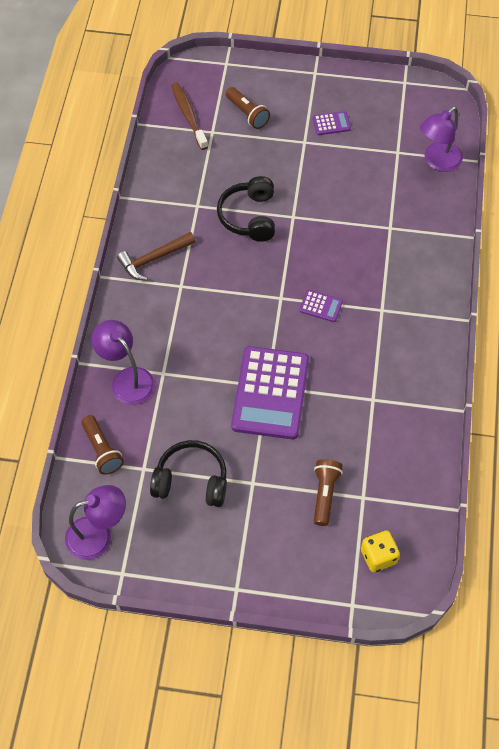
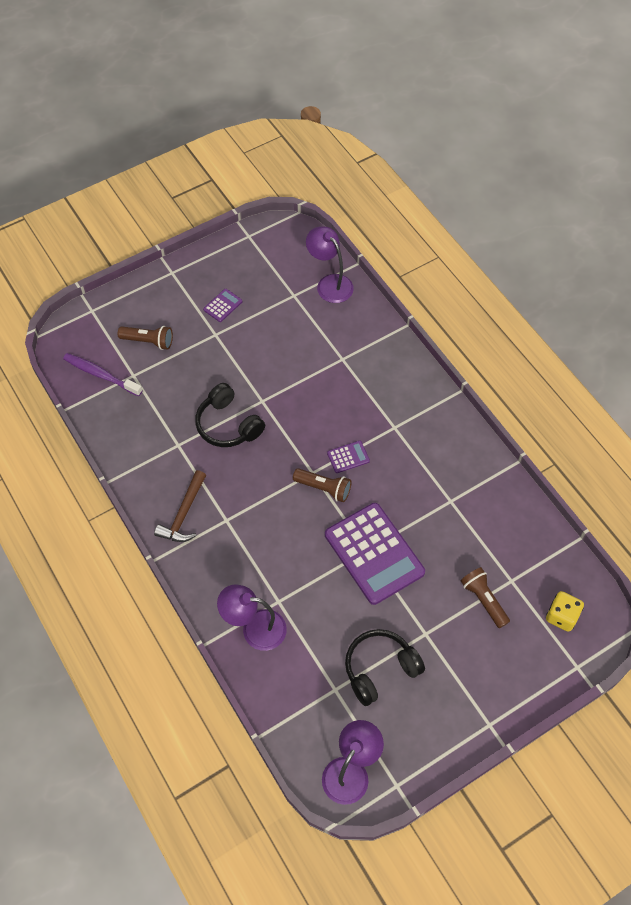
camera: 40 degrees left, 0 degrees up
(102, 450) = (289, 701): brown flashlight -> brown flashlight (324, 488)
(188, 116) = (101, 375): brown toothbrush -> purple toothbrush
(437, 162) = (330, 283): purple lamp -> purple lamp turned 135 degrees clockwise

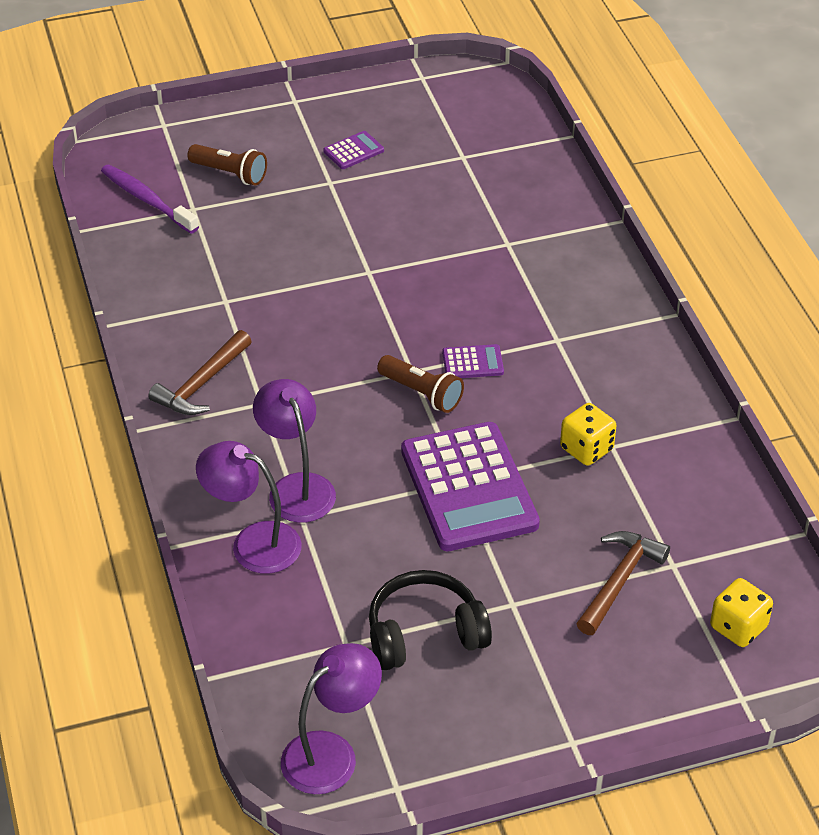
camera: 15 degrees right, 15 degrees down
(228, 425) = (307, 291): black headphones -> none
(330, 283) = (522, 152): purple lamp -> purple lamp (296, 487)
(436, 507) = (586, 449): none -> yellow dice
(483, 600) = (619, 580): brown flashlight -> brown hammer

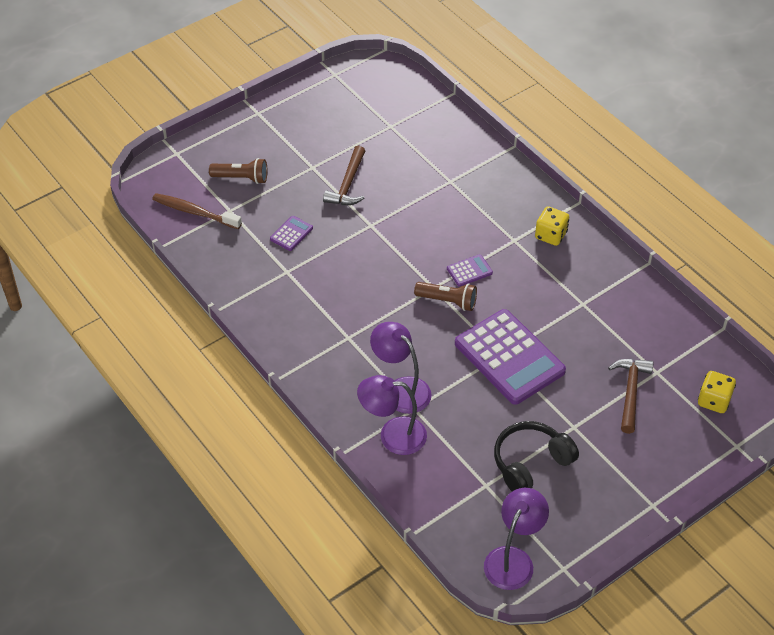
camera: 20 degrees left, 5 degrees up
(147, 200) = (195, 212): purple toothbrush -> brown toothbrush
(201, 384) = (302, 335): brown hammer -> brown hammer (348, 185)
(353, 151) = (316, 140): purple calculator -> purple calculator (291, 234)
(586, 449) = (568, 310): yellow dice -> yellow dice (550, 235)

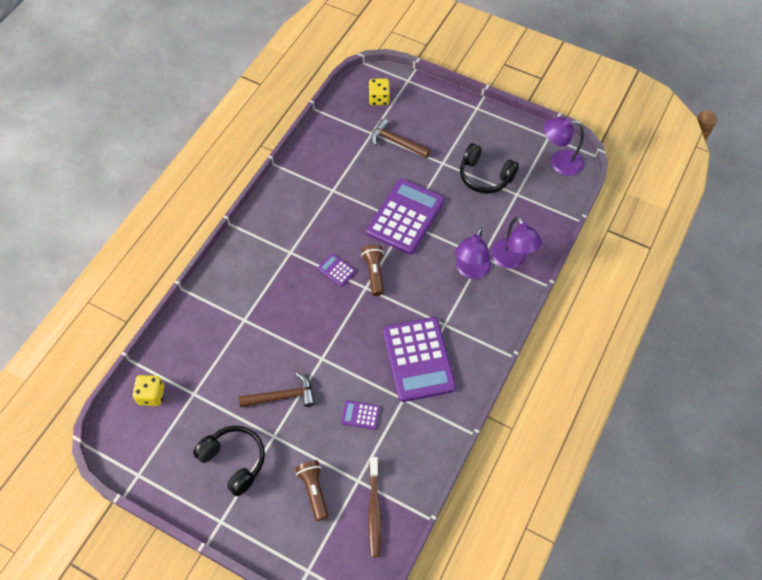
camera: 115 degrees left, 10 degrees up
(306, 135) = (234, 461): none -> black headphones
(321, 299) = (418, 359): none -> purple calculator
(550, 235) = (274, 230): yellow dice -> yellow dice (151, 395)
(630, 392) = (396, 142): brown hammer -> brown hammer turned 45 degrees clockwise

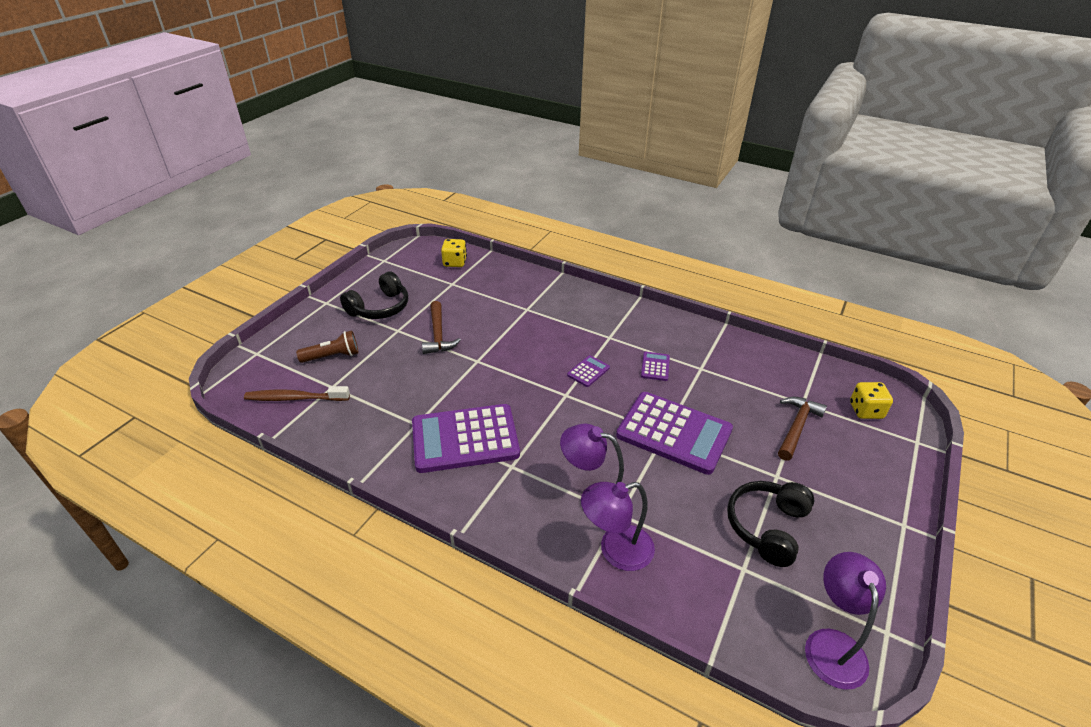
camera: 90 degrees right, 20 degrees down
(360, 415) = (404, 389): purple calculator -> purple calculator (655, 366)
(374, 273) = (586, 402): brown flashlight -> none

